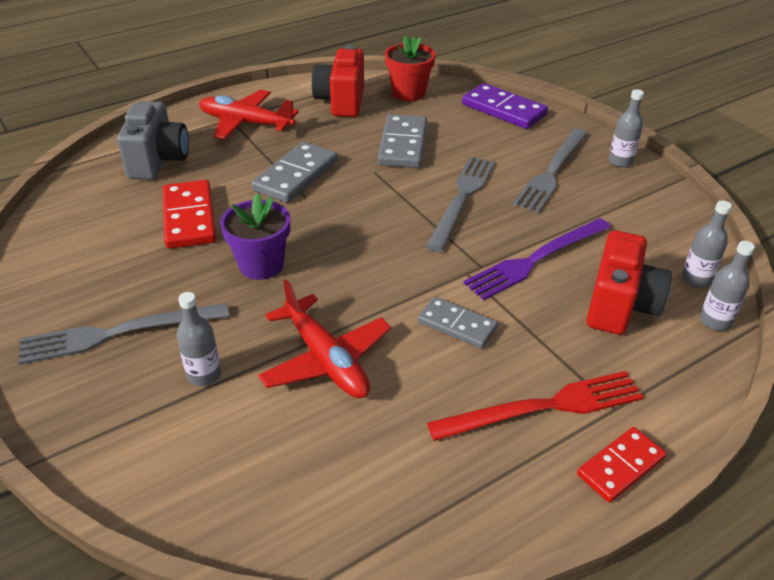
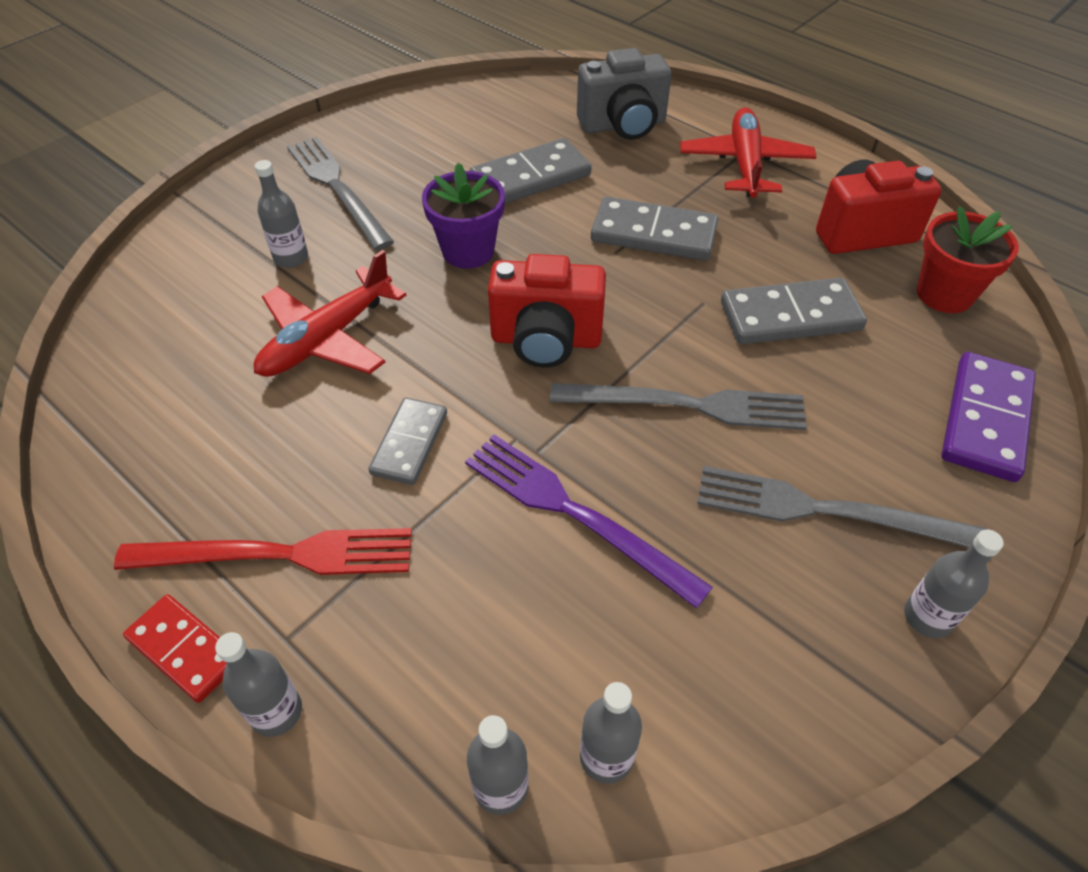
camera: 75 degrees right, 10 degrees up
(189, 217) = (530, 177): red domino -> grey domino
(544, 407) = (278, 554): red fork -> red fork turned 60 degrees counterclockwise
(620, 306) = (499, 635): red camera -> red camera (546, 340)
(670, 416) = (276, 712): none -> grey bottle

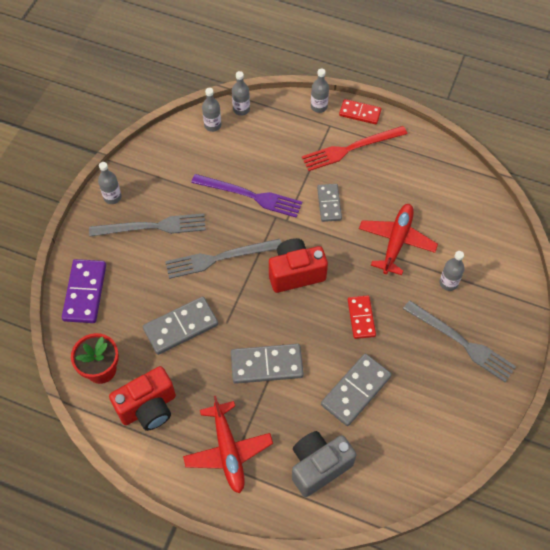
camera: 160 degrees right, 10 degrees up
(468, 251) = (361, 318): purple flower pot -> red domino

